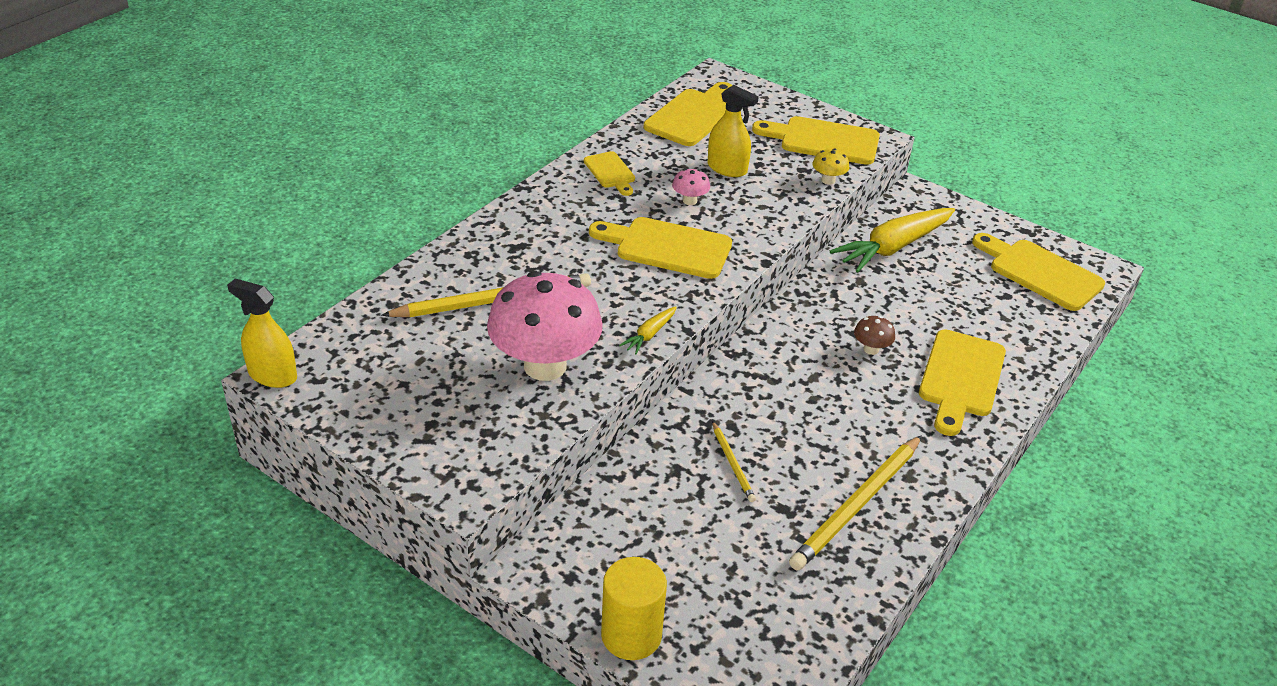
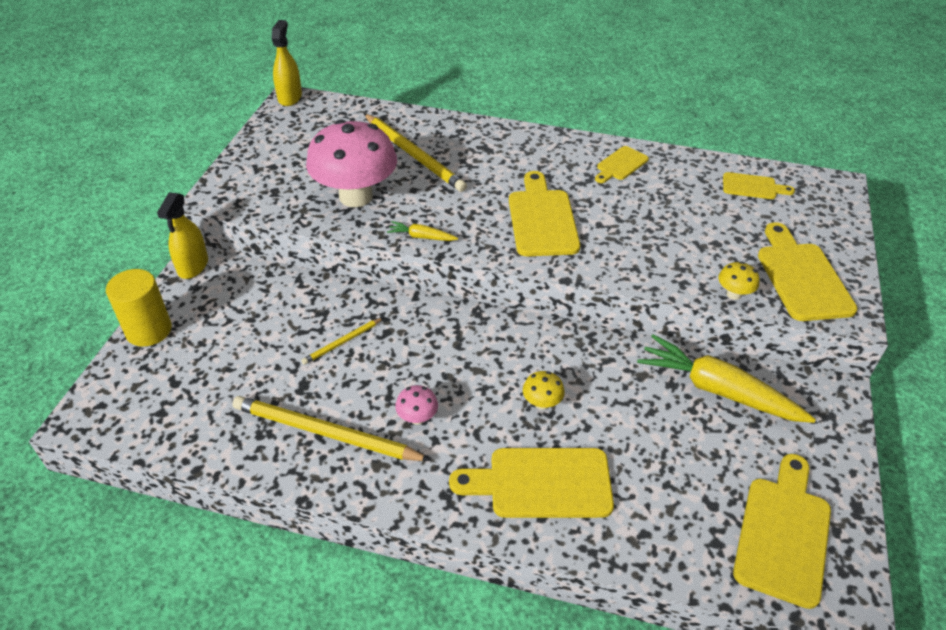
camera: 70 degrees right, 5 degrees up
(689, 201) = (618, 215): pink mushroom -> pink mushroom (417, 418)
(692, 116) = (752, 187): yellow cutting board -> yellow cutting board, size x0.57
(727, 168) = (689, 225): yellow spray bottle -> yellow spray bottle (193, 266)
(871, 349) = (542, 403): brown mushroom -> yellow mushroom

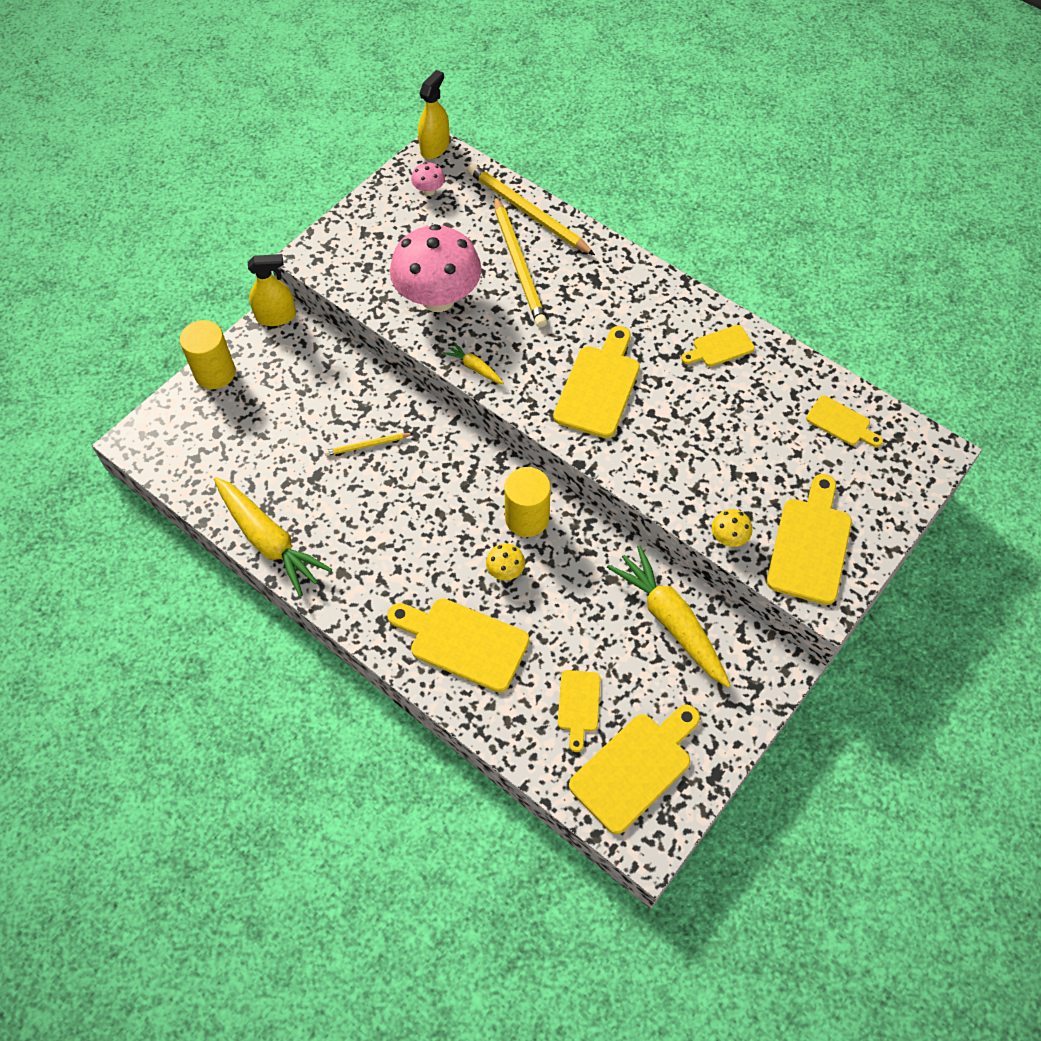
camera: 25 degrees right, 15 degrees up
(193, 266) = (276, 316): yellow spray bottle -> yellow spray bottle turned 135 degrees counterclockwise
(282, 462) = (269, 540): none -> yellow carrot
(326, 433) = (314, 528): yellow pencil -> yellow pencil (528, 212)
(417, 418) = (394, 543): pink mushroom -> pink mushroom (429, 191)
(533, 352) = (527, 518): none -> yellow cylinder
(690, 497) = (578, 705): none -> yellow cutting board

